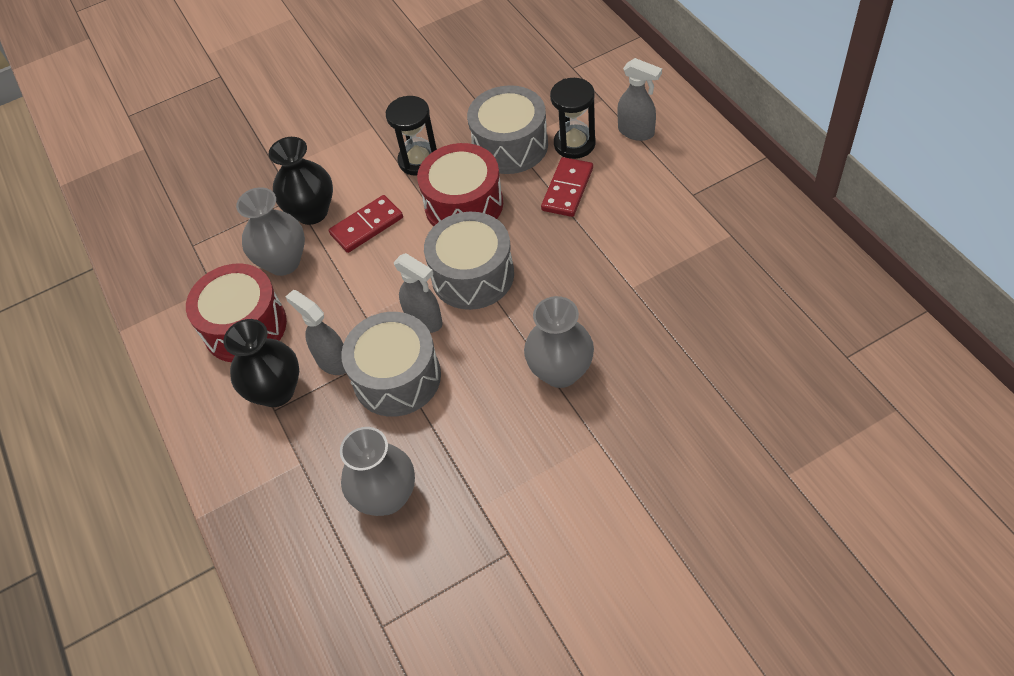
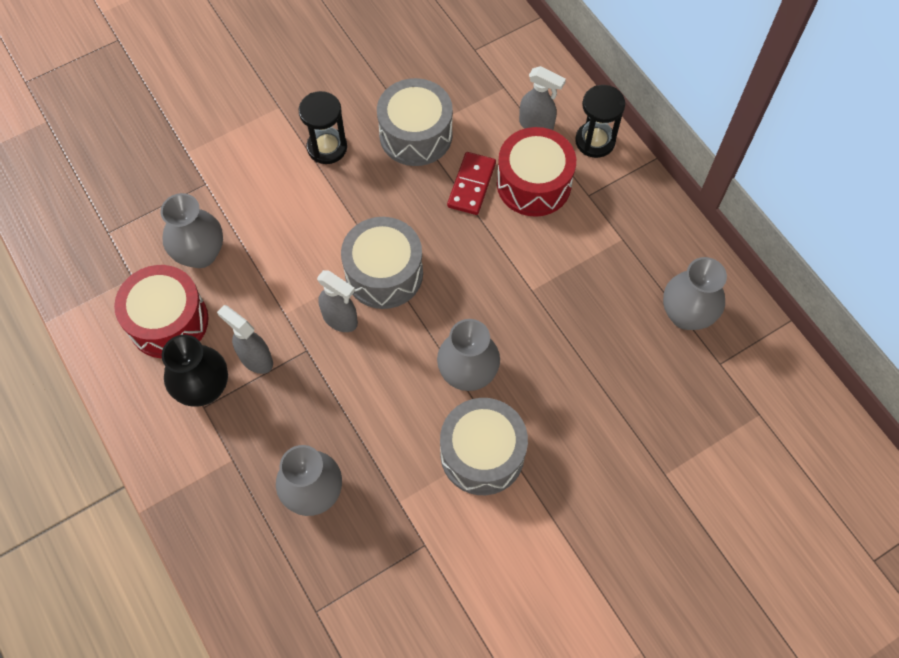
camera: 10 degrees left, 10 degrees up
(312, 212) = (224, 200): black vase -> none
(366, 226) = (279, 217): red domino -> none
(397, 377) = (317, 376): grey drum -> grey drum (482, 454)
(464, 205) = (373, 198): red drum -> red drum (534, 184)
(574, 144) = (477, 136): black hourglass -> black hourglass (595, 141)
(805, 307) = (686, 314): none -> grey vase

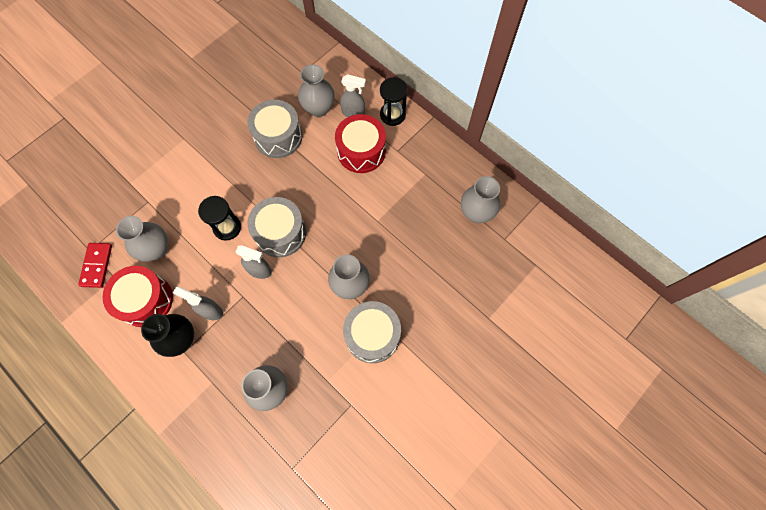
camera: 15 degrees left, 5 degrees up
(327, 147) = (222, 158): black hourglass -> black hourglass (227, 227)
(471, 185) = (322, 161): red domino -> red domino (97, 265)
(486, 107) = (318, 108): none -> grey vase

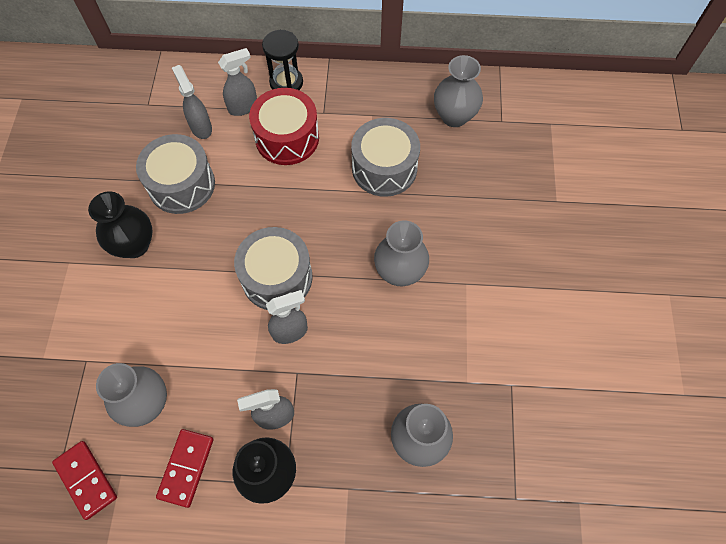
camera: 40 degrees left, 5 degrees down
(145, 300) = (186, 468): red drum -> red domino
(224, 154) = (134, 245): none -> black vase
(227, 227) = (211, 317): black hourglass -> none
(318, 108) = (201, 127): grey vase -> grey spray bottle
(372, 335) = (467, 302): grey drum -> grey drum (384, 168)

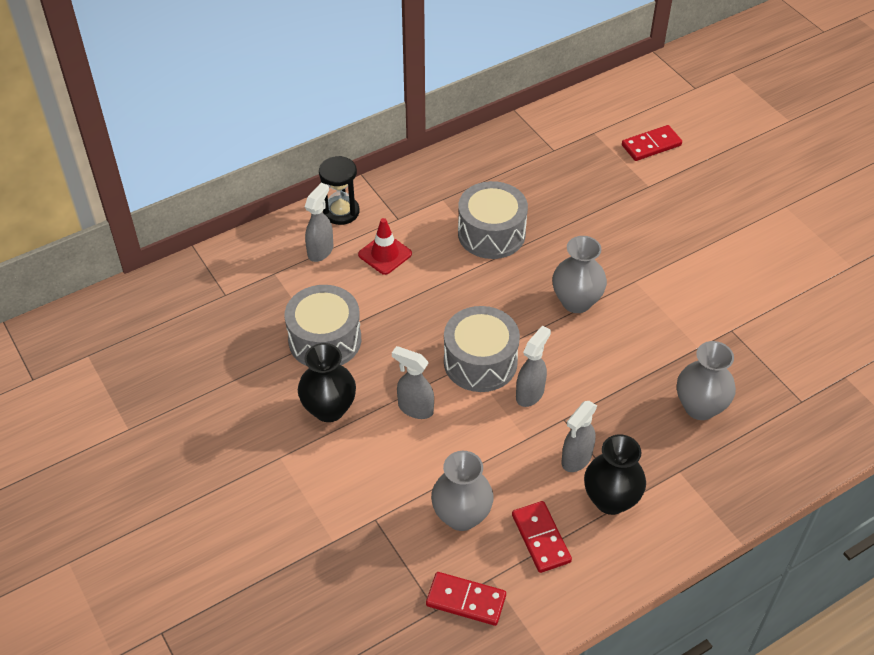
camera: 35 degrees left, 15 degrees down
(201, 127) = (296, 286): grey spray bottle -> grey spray bottle (415, 408)
(287, 138) = (385, 254): red drum -> red traffic cone
(454, 116) = (512, 166): grey vase -> none
(592, 163) = (651, 145): none -> red domino

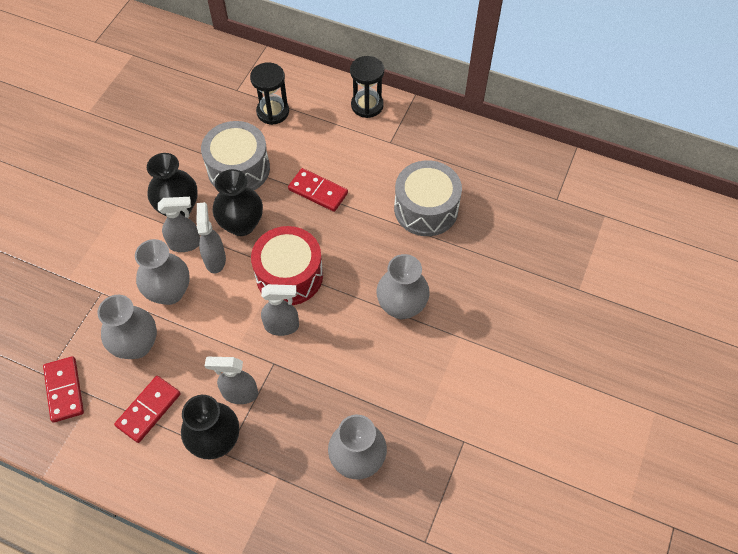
camera: 55 degrees right, 10 degrees up
(281, 281) = (273, 112): none -> black hourglass
(321, 251) = (319, 116): grey spray bottle -> grey spray bottle (185, 244)
(385, 254) = (347, 155): red traffic cone -> none
(393, 369) = (241, 224): none -> black vase
(422, 462) = (169, 292): none -> grey vase
(480, 362) = (289, 275): grey drum -> red drum
(651, 145) = (630, 265): red domino -> red domino (318, 191)

